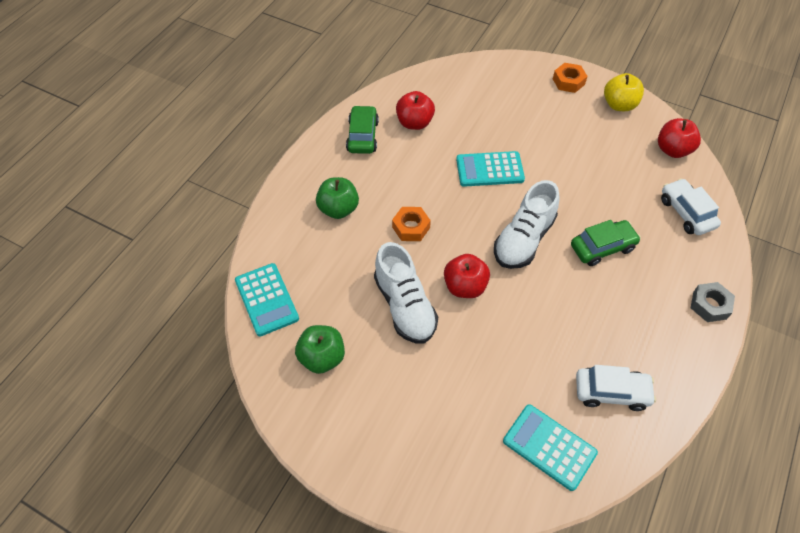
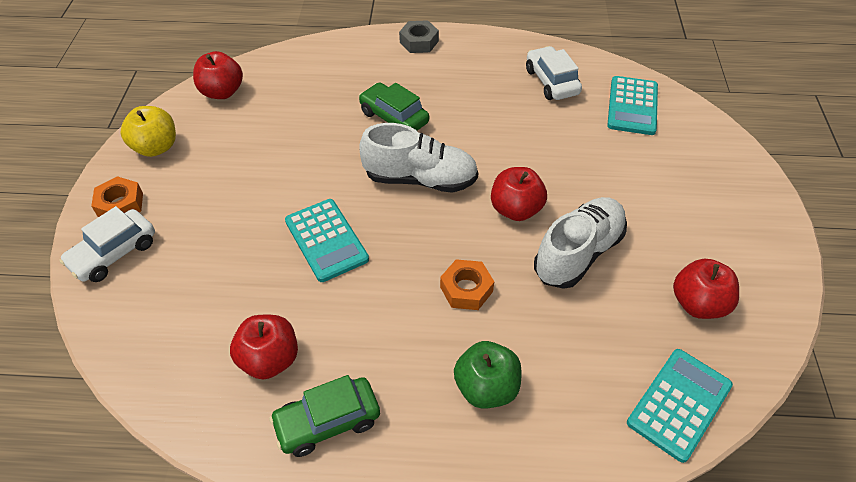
camera: 115 degrees left, 5 degrees down
(322, 357) = (698, 304): green apple -> red apple
(686, 213) = (313, 70): white car -> white car (114, 253)

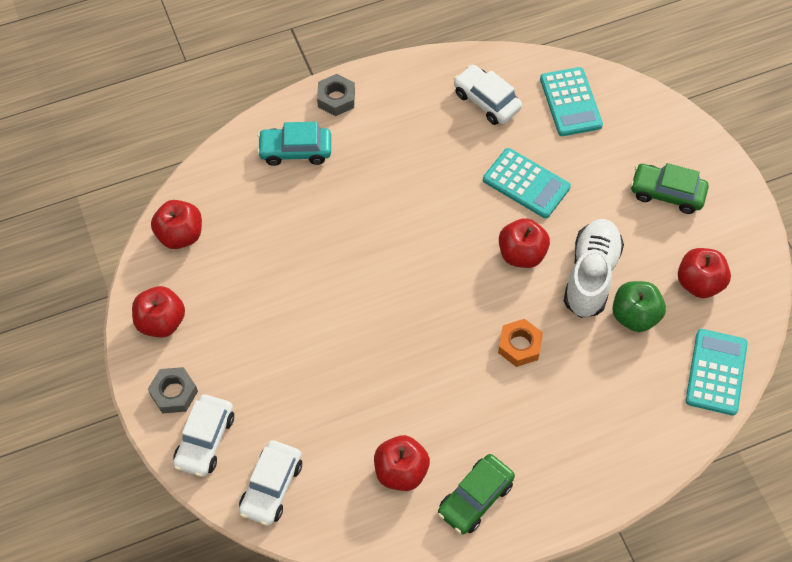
camera: 25 degrees left, 10 degrees up
(120, 204) = (174, 393): orange nut -> grey nut
(138, 320) = (271, 487): none -> white car
(156, 147) = (161, 322): yellow apple -> red apple
(326, 240) = (380, 350): turquoise calculator -> turquoise calculator (526, 183)
(359, 66) = (295, 151): none -> turquoise car
(394, 118) = (364, 200): green car -> green car (667, 193)
(420, 179) = (425, 256): white shoe -> none
(486, 388) = (576, 420): green apple -> green apple (634, 316)

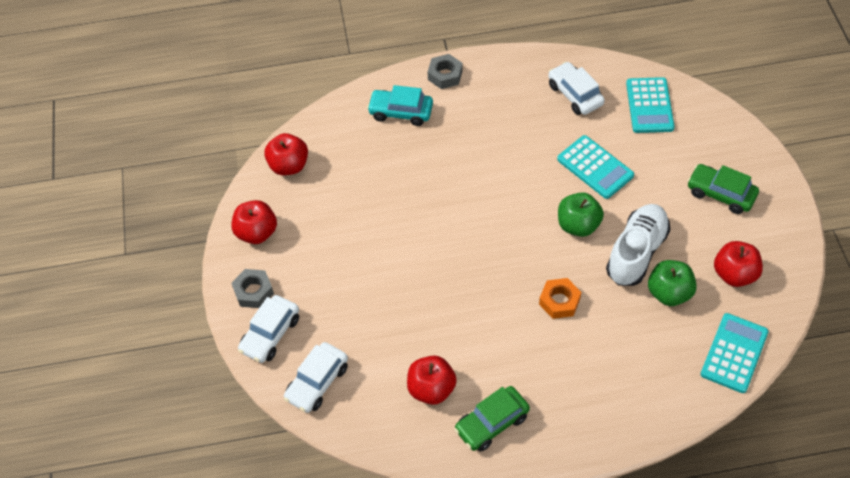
camera: 15 degrees right, 5 degrees down
(521, 254) = (578, 225): red apple -> green apple

